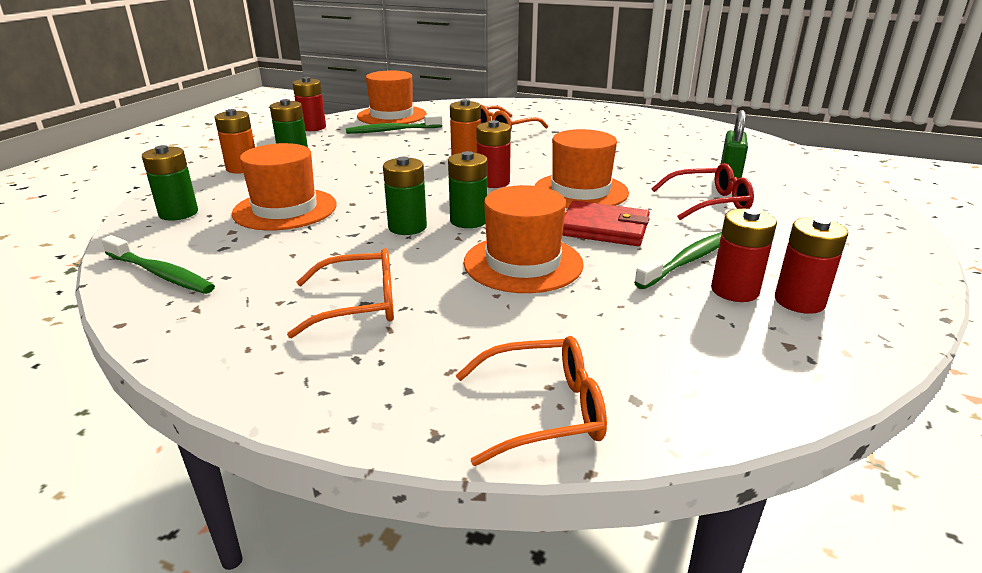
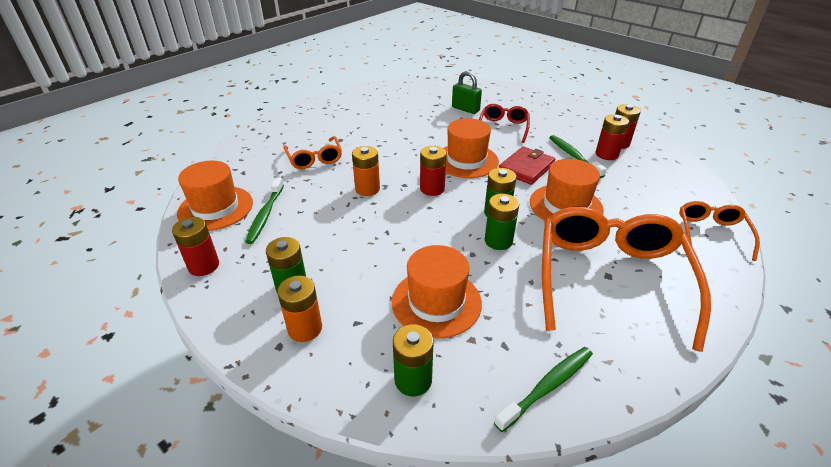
camera: 70 degrees left, 10 degrees up
(359, 304) = (610, 278): orange glasses -> orange glasses, size x2.00

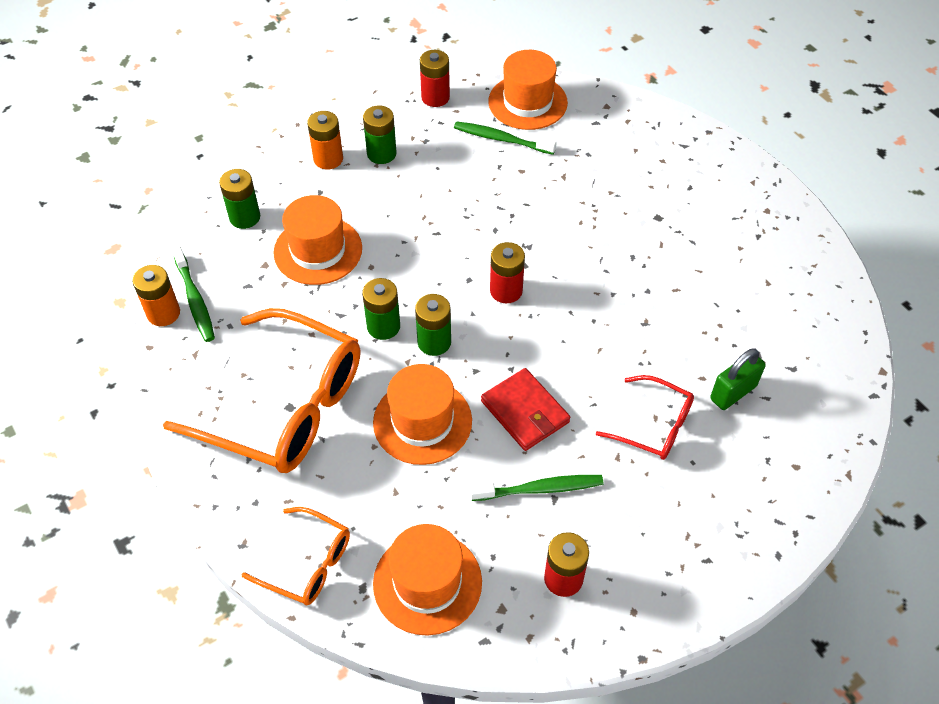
camera: 105 degrees right, 15 degrees up
(314, 159) = (611, 187): orange glasses -> none
(367, 189) = (525, 228): orange battery -> orange battery (163, 313)
(466, 160) = (564, 346): orange hat -> orange hat (427, 582)
(606, 154) = (533, 540): red battery -> none

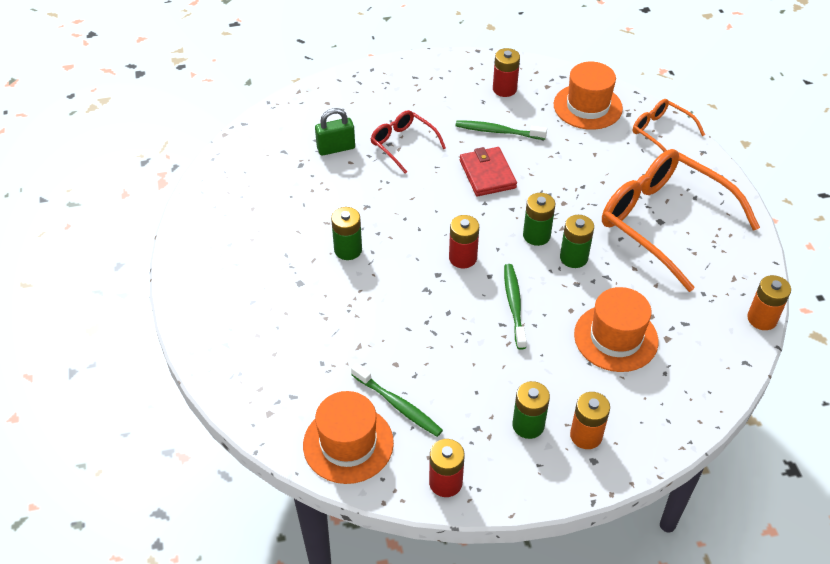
camera: 160 degrees left, 5 degrees down
(195, 300) = (733, 323): green toothbrush -> green toothbrush (514, 305)
(245, 217) = (682, 392): green battery -> green battery (348, 250)
(422, 421) = (563, 187): orange hat -> none

